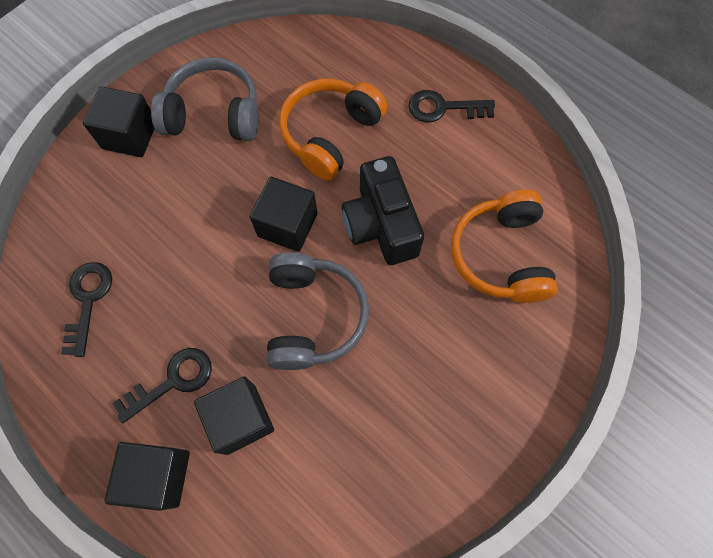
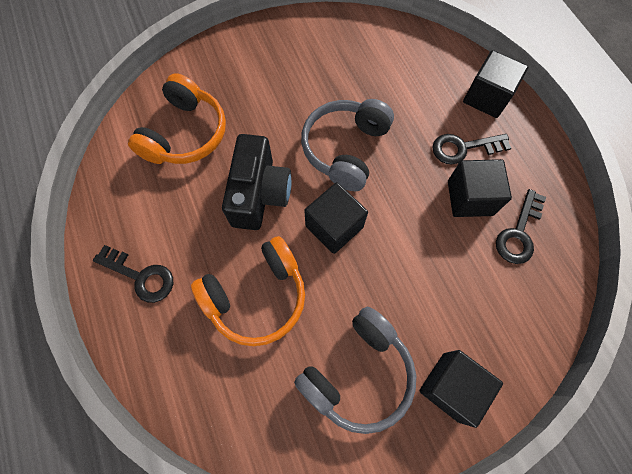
camera: 155 degrees left, 0 degrees up
(214, 114) = (358, 373): grey headphones -> grey headphones turned 75 degrees counterclockwise
(240, 419) = (422, 107): black cube -> black cube (470, 198)

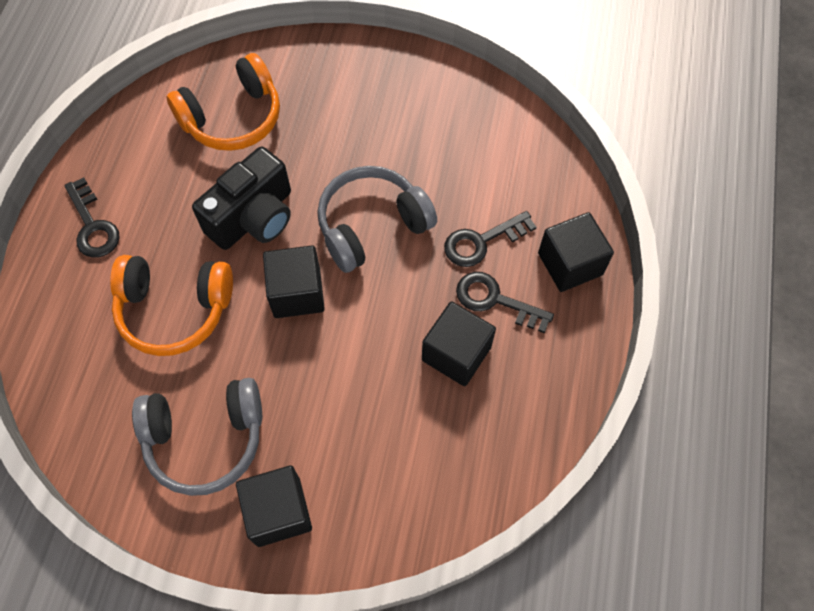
camera: 35 degrees right, 5 degrees down
(518, 233) = (476, 421): black key -> black key (481, 242)

